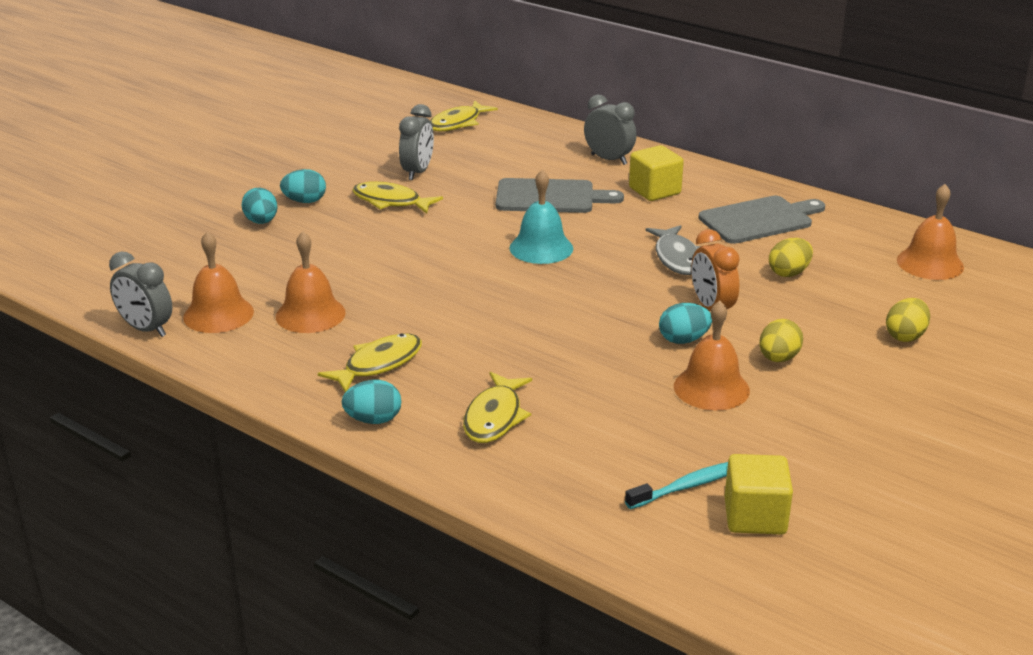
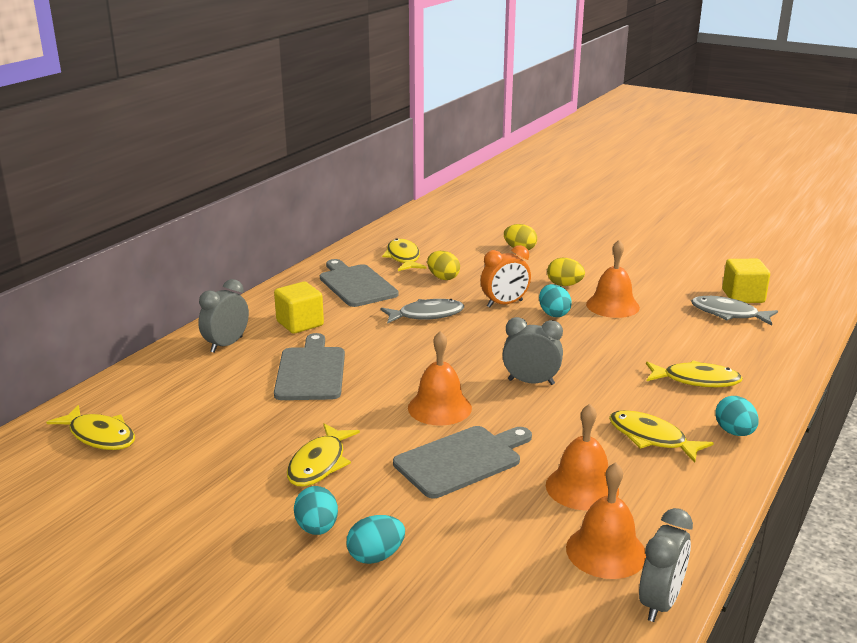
camera: 95 degrees left, 5 degrees down
(374, 261) = (461, 460): none -> grey cutting board
(417, 172) = (240, 453): grey clock -> grey clock (531, 382)
(541, 248) = (418, 372): turquoise bell -> none
(688, 486) = (728, 314): turquoise toothbrush -> grey fish
(850, 250) = (403, 258): none -> yellow fish
(930, 263) = (419, 237): orange bell -> orange bell (439, 407)

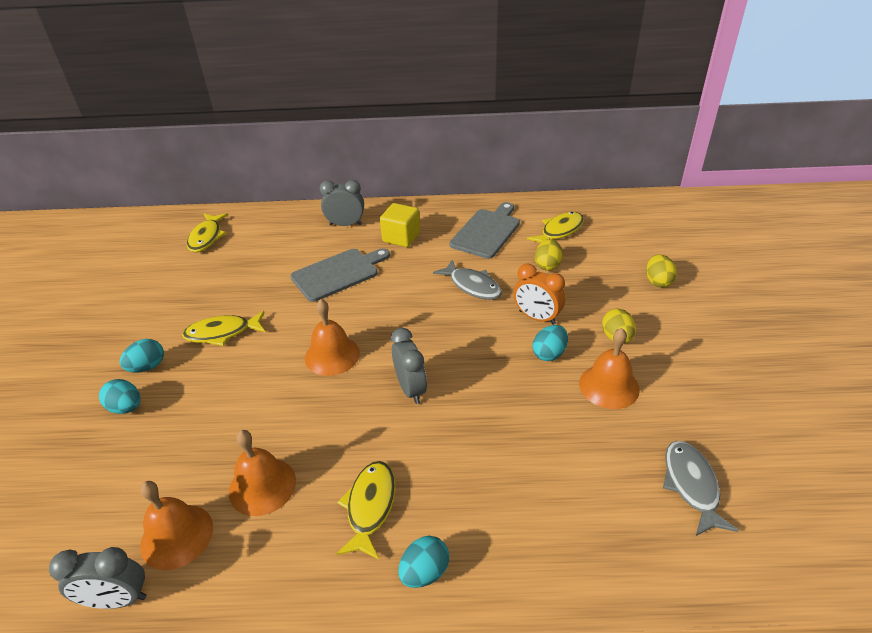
camera: 60 degrees right, 15 degrees up
(461, 460) = (264, 399): grey cutting board -> none
(696, 380) = (508, 505): yellow fish -> none
(743, 296) = (754, 485): yellow cube -> none

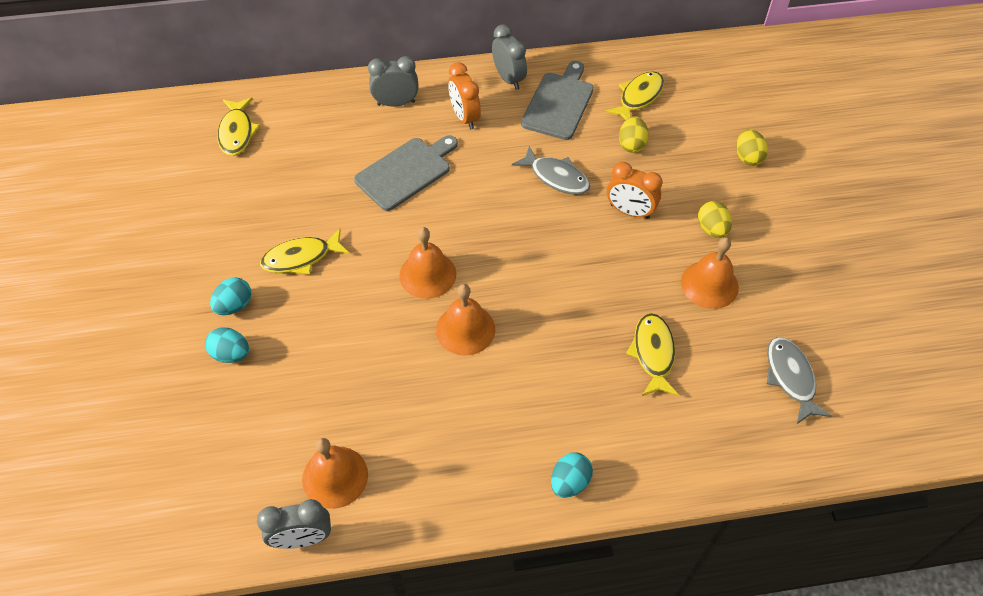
camera: 10 degrees left, 15 degrees up
(262, 486) = (400, 420): orange bell -> orange bell (465, 329)
(370, 506) = (507, 429): yellow fish -> yellow fish (653, 353)
(401, 237) = (464, 117): yellow cube -> orange clock
(411, 389) = (518, 305): grey clock -> grey clock (509, 79)
(549, 354) = (648, 253): turquoise egg -> none

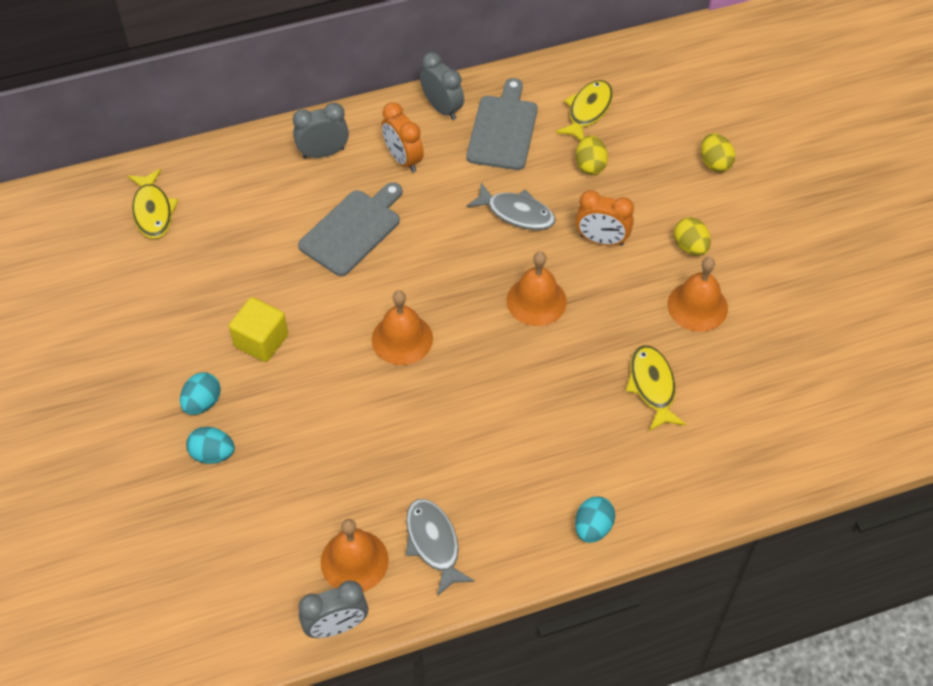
camera: 10 degrees left, 0 degrees up
(301, 258) = (261, 341): yellow fish -> yellow cube
(465, 329) = (455, 391): orange bell -> orange bell (536, 301)
(790, 378) = (793, 390): grey fish -> grey fish (434, 543)

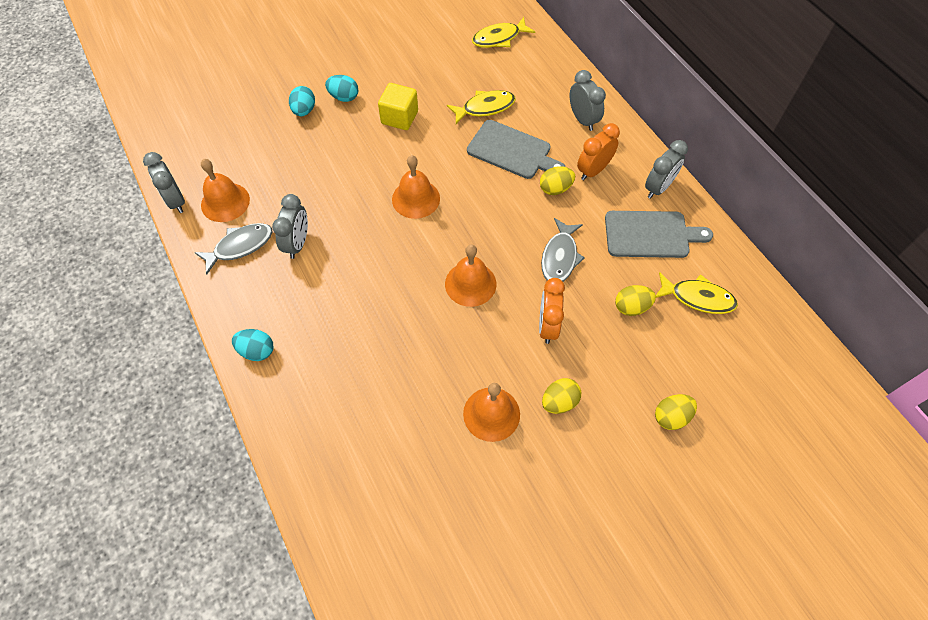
camera: 80 degrees right, 5 degrees up
(421, 199) = (555, 189): none -> yellow egg
(443, 475) = (297, 243): none -> grey clock
(652, 386) = (397, 383): yellow fish -> yellow fish (485, 108)

